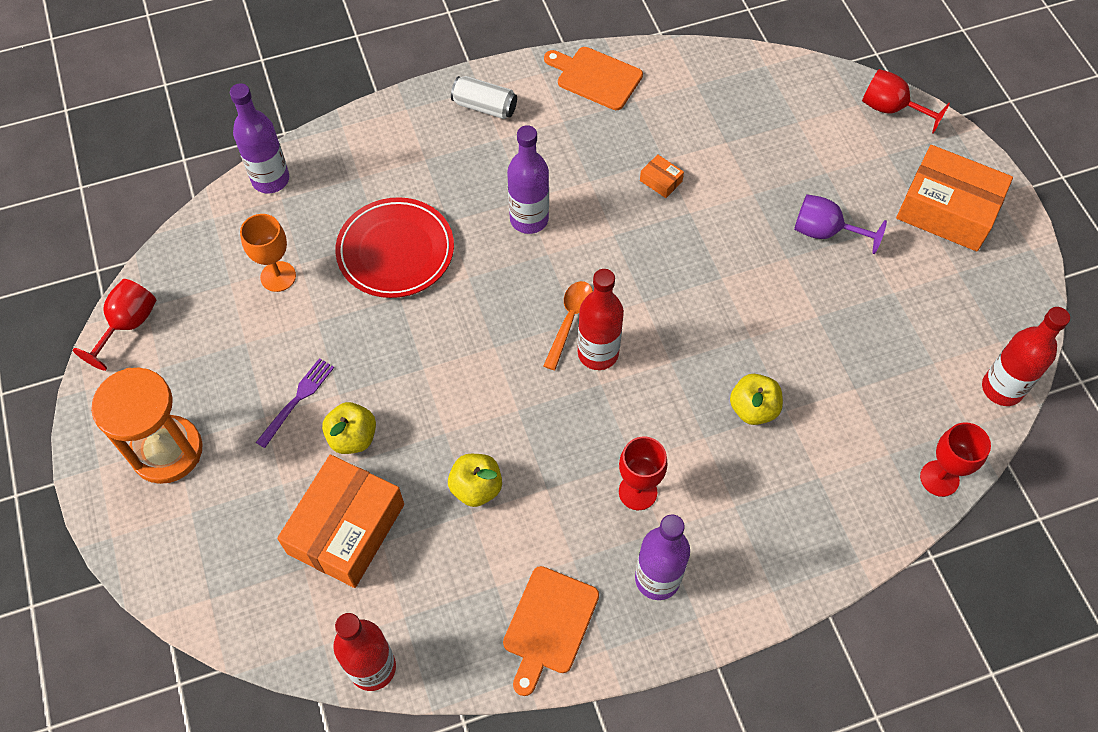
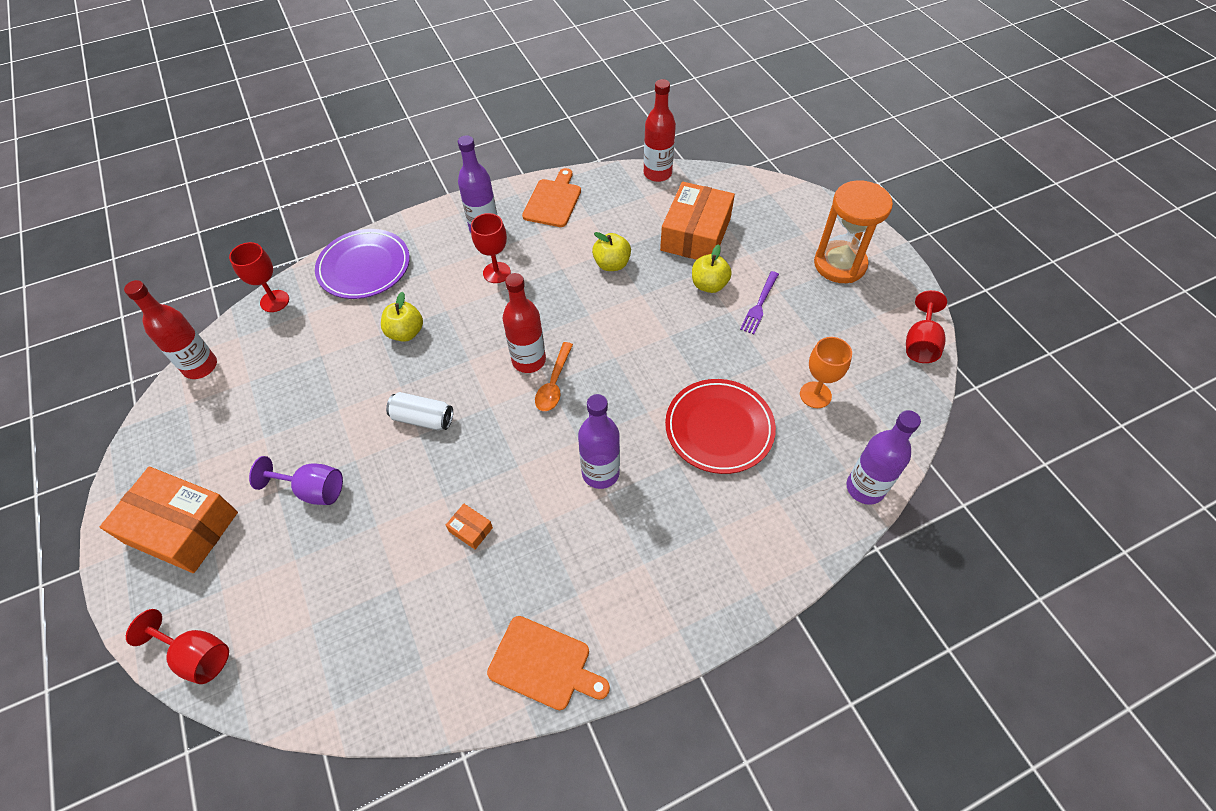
camera: 175 degrees right, 5 degrees down
(484, 107) = (668, 604): white can -> white can (423, 418)
(827, 523) = (364, 267): none -> purple plate

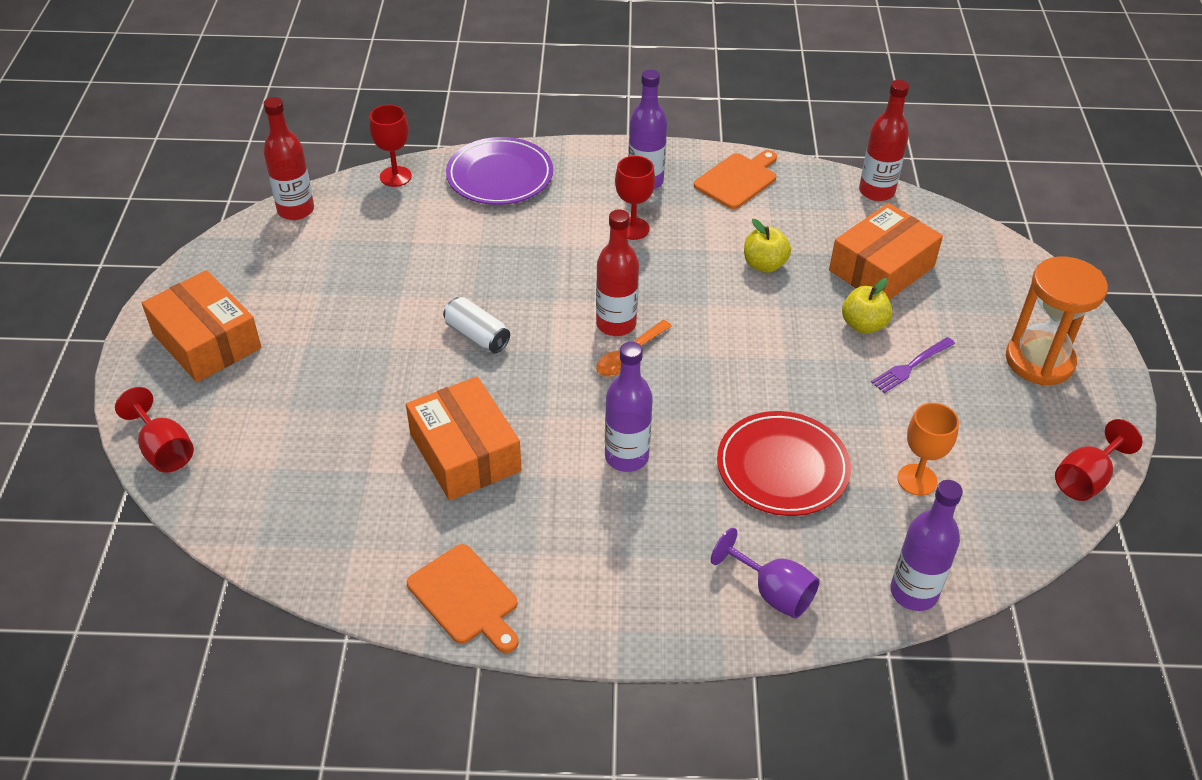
camera: 25 degrees right, 10 degrees down
(313, 490) = (338, 357): purple goblet -> purple goblet (773, 592)
(406, 332) = (506, 251): yellow apple -> none
(471, 529) = (465, 452): orange box -> orange box, size x2.50

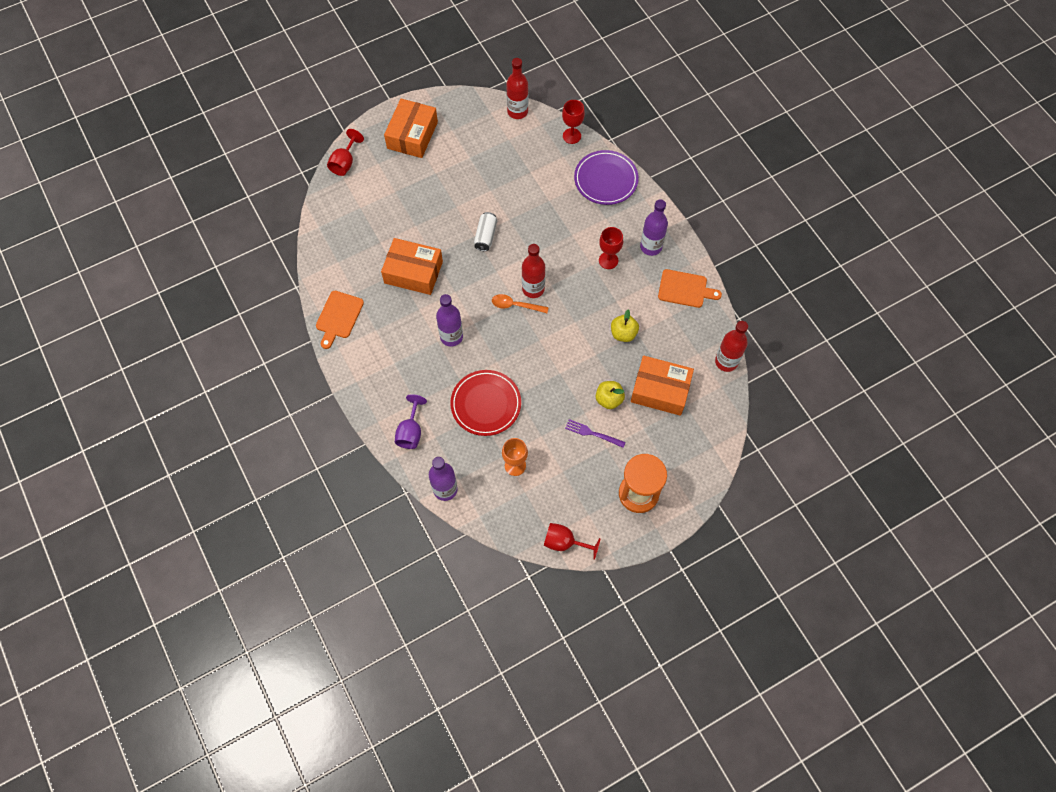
camera: 60 degrees right, 20 degrees up
(465, 452) = (413, 272): orange box -> orange box turned 75 degrees clockwise

